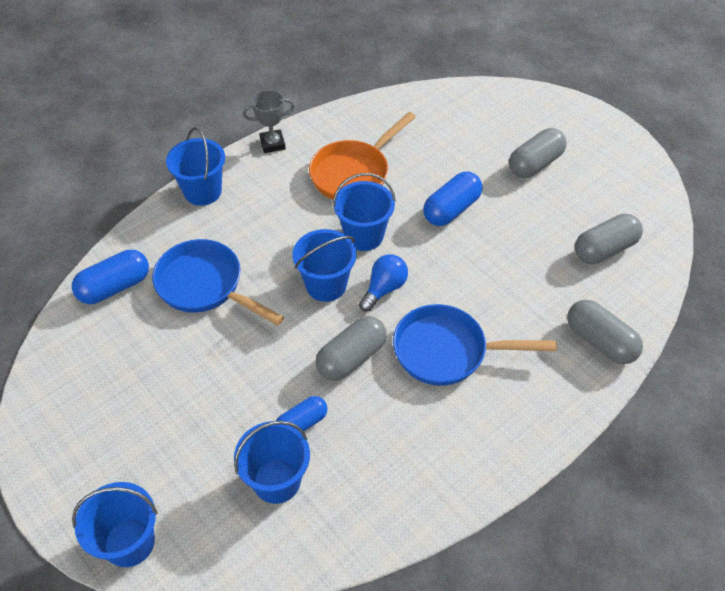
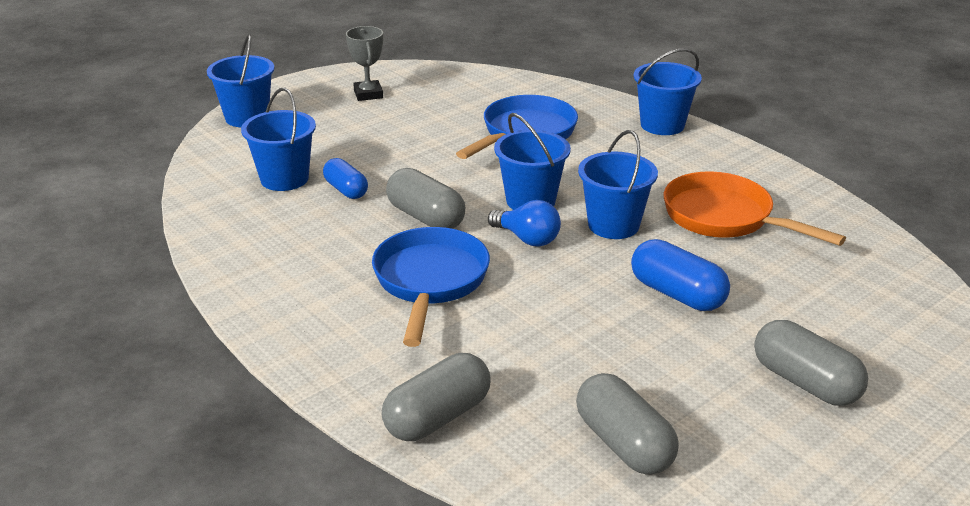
camera: 90 degrees right, 20 degrees down
(115, 287) = (520, 91): blue capsule -> none
(272, 144) = (758, 162): grey trophy -> grey trophy (368, 94)

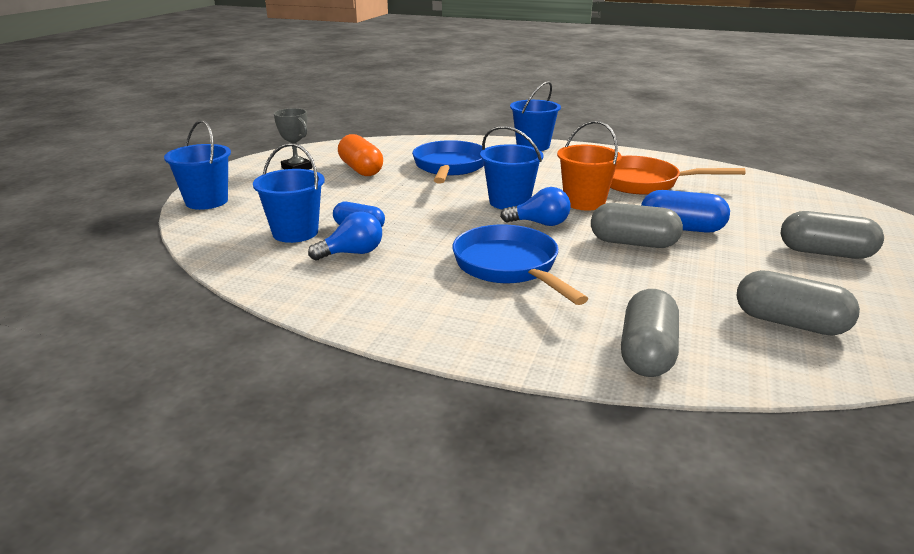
camera: 30 degrees left, 5 degrees down
(308, 219) = (352, 253): none -> blue light bulb
(425, 217) = (447, 229): grey capsule -> grey capsule (633, 243)
(429, 112) = (361, 169): none -> orange capsule
(613, 225) = (584, 202): blue bucket -> orange bucket

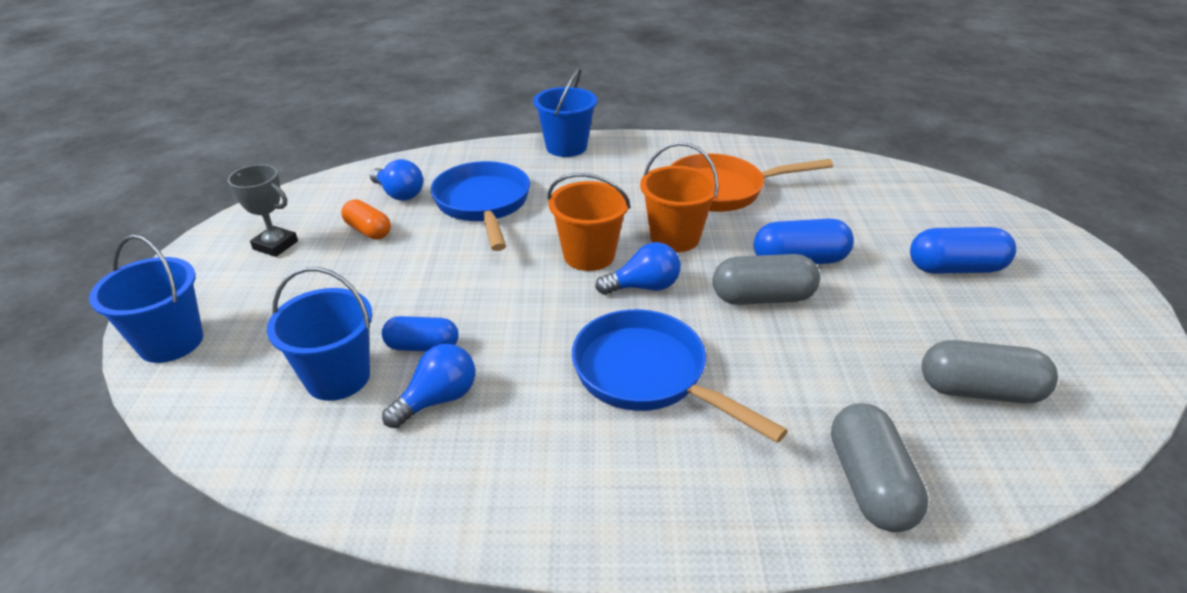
camera: 20 degrees left, 10 degrees up
(361, 169) = (368, 230): orange capsule -> orange capsule, size x0.66
(394, 155) = (399, 194): none -> blue light bulb
(509, 202) = (589, 255): blue bucket -> orange bucket
(825, 253) = (955, 268): grey capsule -> blue capsule

